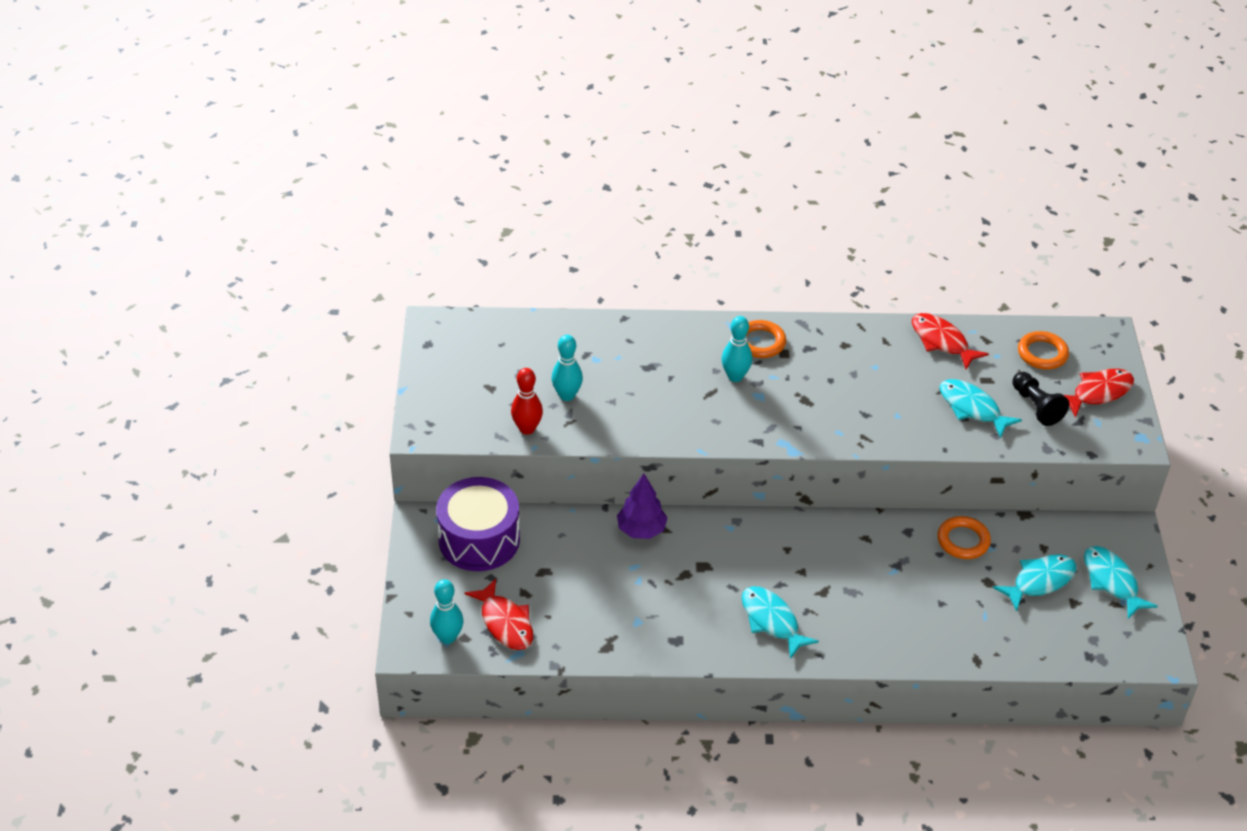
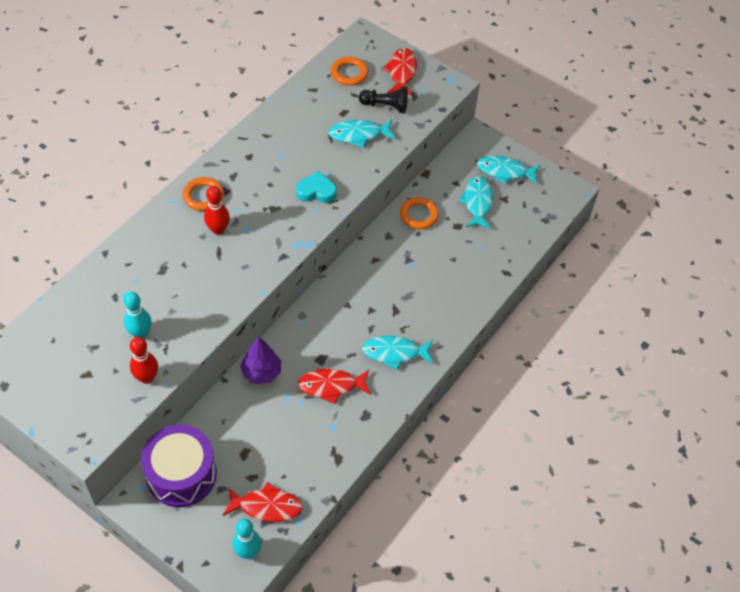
camera: 55 degrees left, 10 degrees up
(735, 376) = (218, 230): turquoise bowling pin -> red bowling pin
(863, 419) = (316, 191): none -> turquoise heart
(942, 341) = (294, 110): red fish -> red fish (331, 386)

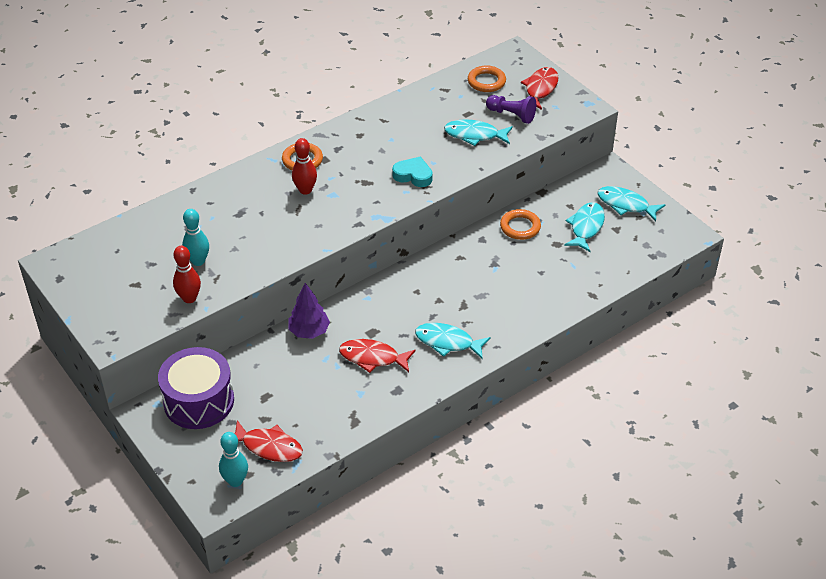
camera: 20 degrees right, 10 degrees down
(385, 106) = (511, 115): black pawn -> purple pawn

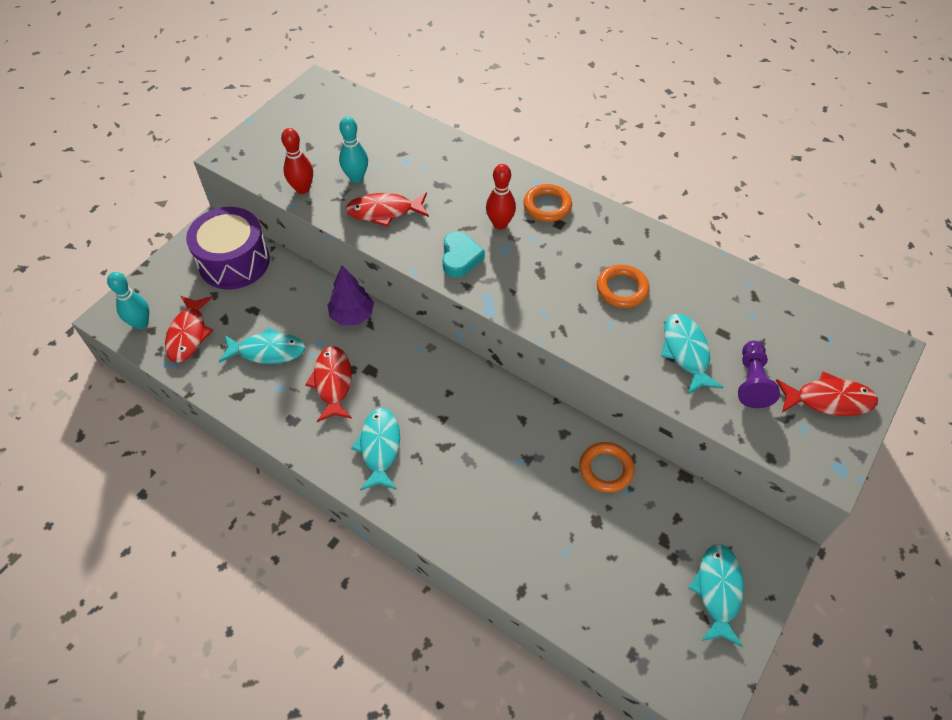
camera: 70 degrees right, 10 degrees up
(250, 252) = (384, 211): none -> red fish
(413, 175) = (575, 312): turquoise heart -> turquoise heart (460, 258)
(486, 82) = (800, 335): orange ring -> orange ring (622, 289)
(586, 227) = (645, 549): turquoise fish -> turquoise fish (267, 351)

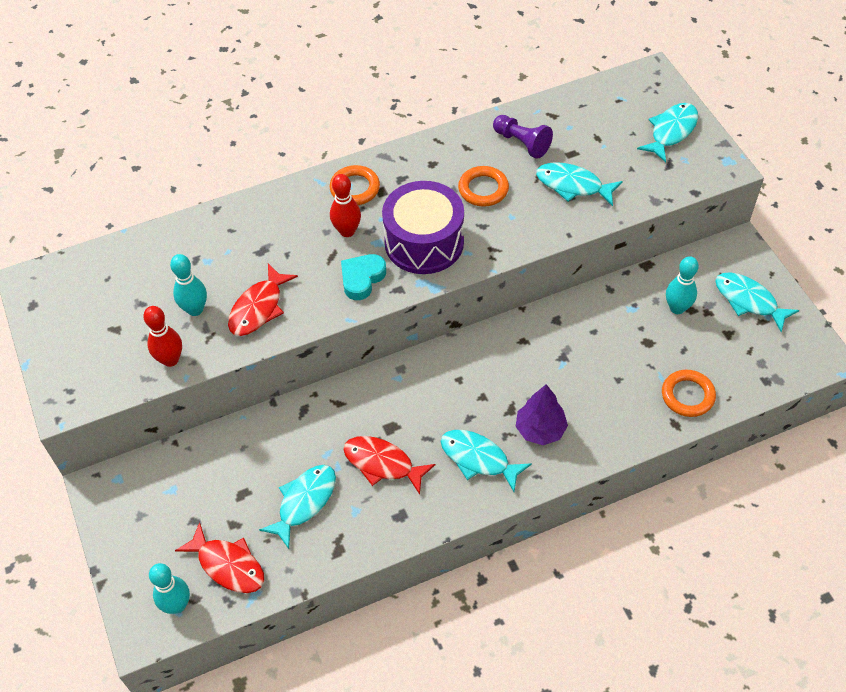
camera: 55 degrees left, 0 degrees up
(234, 262) = (165, 484): purple drum -> purple drum (424, 242)
(352, 315) = (317, 412): purple tree -> purple tree (540, 429)
(460, 258) = (362, 279): turquoise heart -> turquoise heart turned 90 degrees counterclockwise
(606, 469) = (607, 311): orange ring -> orange ring (687, 395)
(656, 527) = (677, 308): none -> turquoise bowling pin
(752, 381) = (626, 163): purple pawn -> purple pawn (522, 143)
(828, 400) = (671, 131): red fish -> turquoise fish

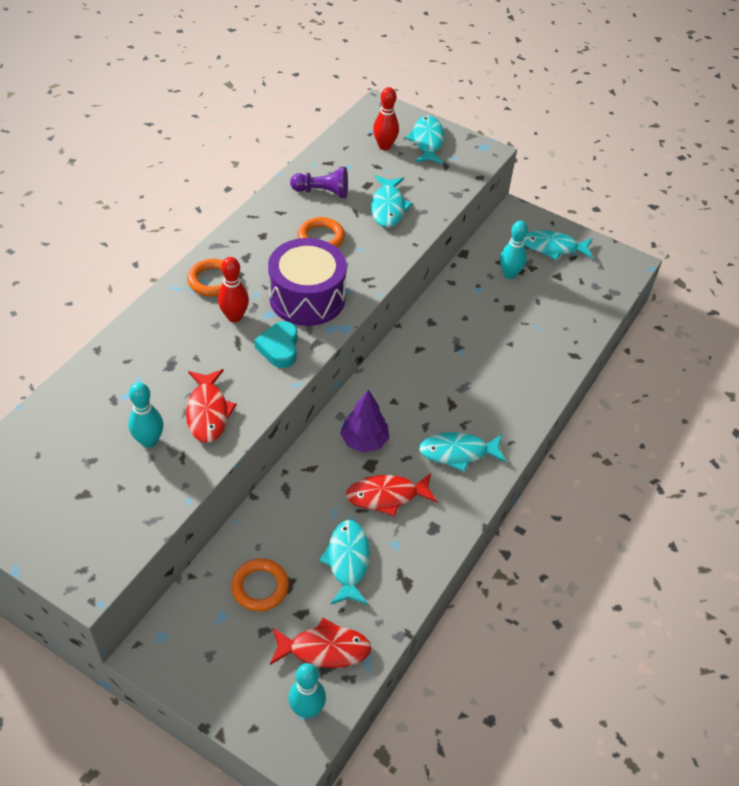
camera: 40 degrees left, 5 degrees down
(170, 360) = (161, 493): red bowling pin -> red bowling pin (384, 146)
(540, 429) = (485, 407): purple tree -> purple tree (364, 441)
(573, 185) = (388, 207): turquoise fish -> turquoise fish turned 75 degrees counterclockwise
(687, 395) = (566, 331): orange ring -> orange ring (260, 587)

